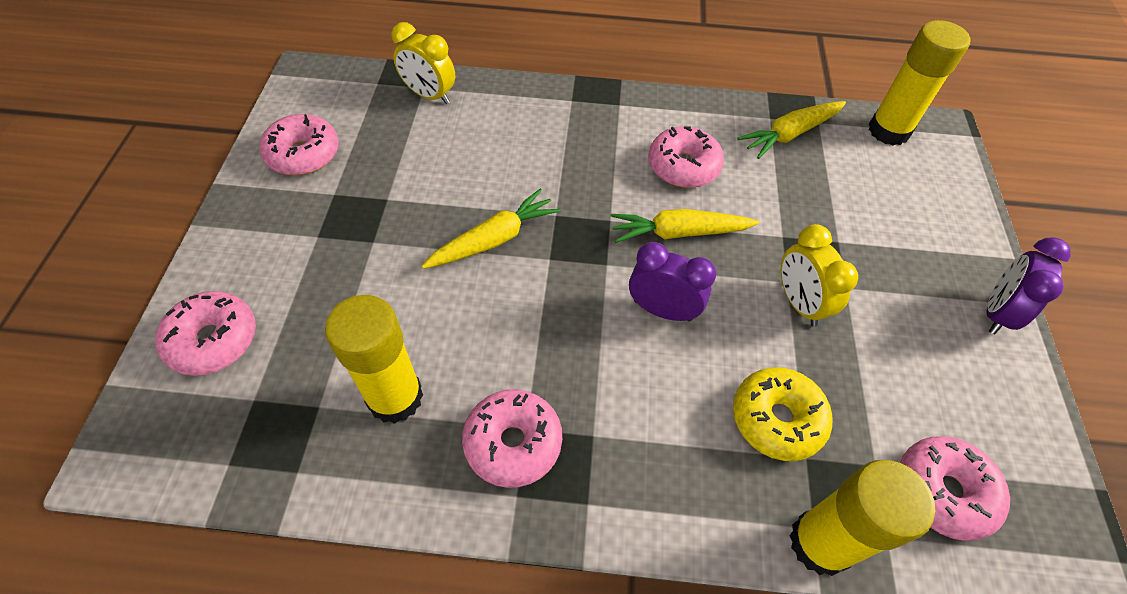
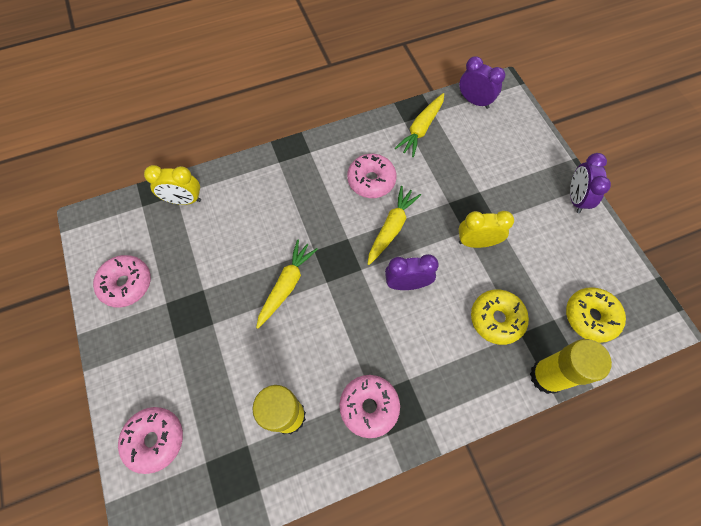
camera: 25 degrees left, 10 degrees up
(679, 233) = (391, 228): yellow carrot -> yellow carrot turned 150 degrees clockwise
(799, 303) = (476, 242): yellow clock -> yellow clock turned 135 degrees clockwise
(888, 131) = (474, 101): yellow glue stick -> purple clock
(943, 491) = (590, 317): pink donut -> yellow donut

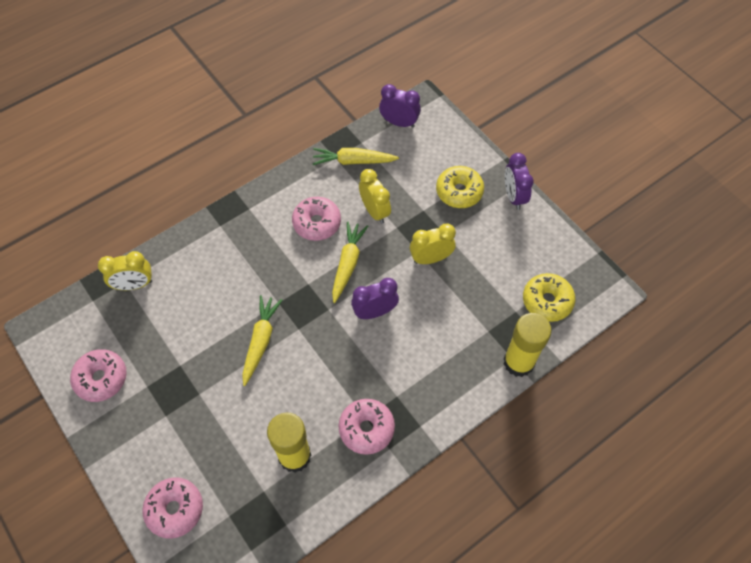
camera: 15 degrees left, 5 degrees down
(421, 129) = (353, 161): yellow carrot -> yellow carrot turned 75 degrees clockwise
(430, 182) = (374, 211): none -> yellow clock
(496, 319) = (464, 323): yellow donut -> yellow donut (459, 192)

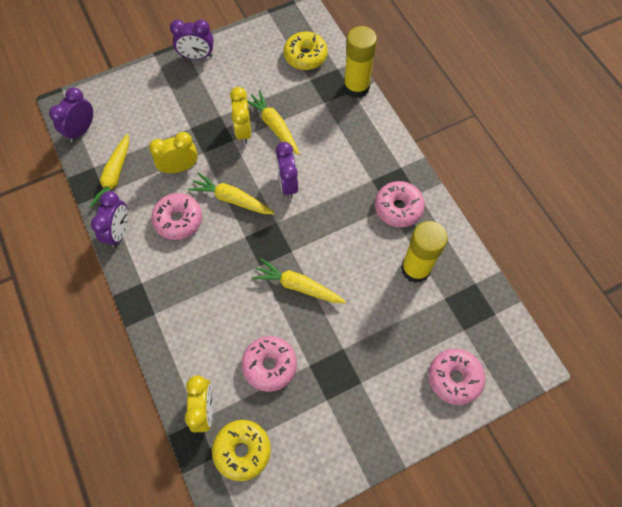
camera: 80 degrees left, 5 degrees up
(101, 378) = (310, 448): pink donut -> pink donut (269, 365)
(297, 179) = (119, 232): none -> purple clock
(443, 286) = (274, 126): none -> yellow carrot
(459, 192) = (179, 96): yellow donut -> yellow donut (242, 450)

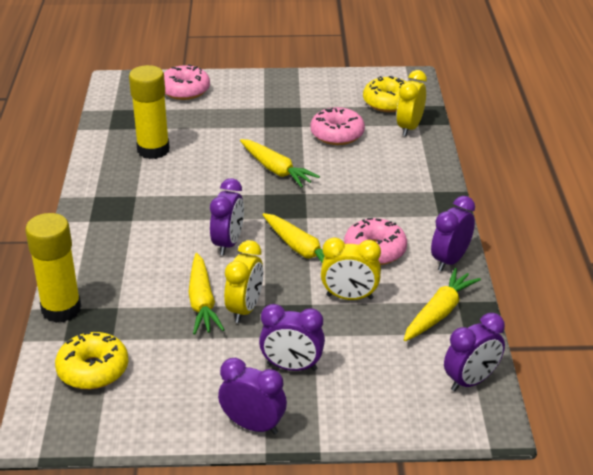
camera: 155 degrees left, 30 degrees down
(193, 100) = (292, 367): none -> purple clock
(398, 208) = (126, 192): pink donut -> none

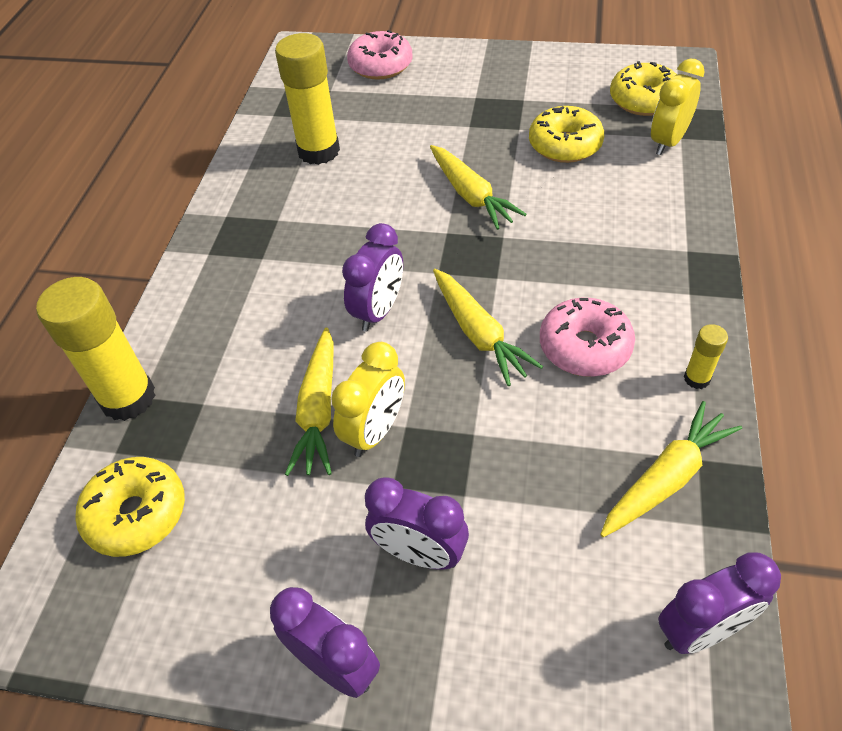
camera: 15 degrees right, 15 degrees up
(337, 134) = (565, 145): pink donut -> yellow donut
(349, 297) = (532, 429): yellow clock -> none
(450, 260) = (696, 378): purple clock -> yellow glue stick

